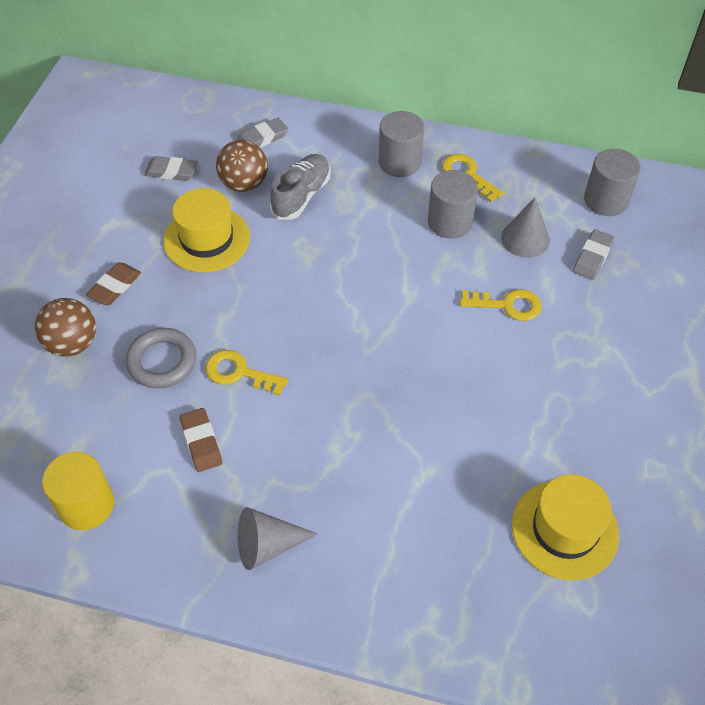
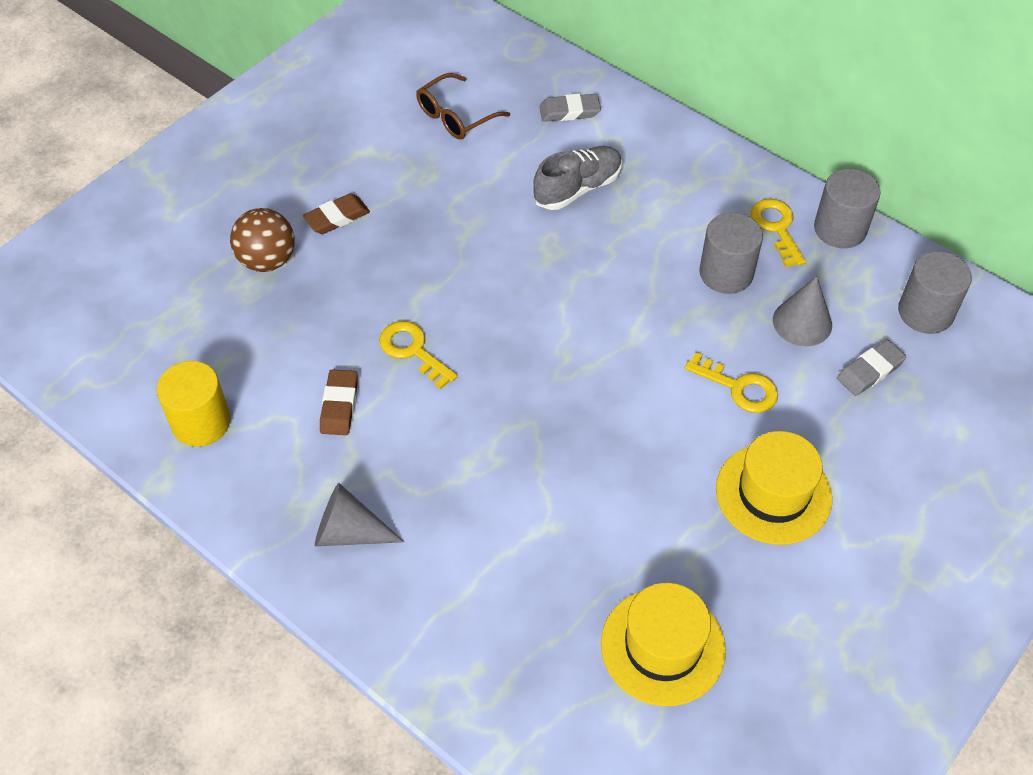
camera: 25 degrees right, 0 degrees up
(162, 361) = (343, 310): grey ring -> none
(171, 172) = (455, 116): grey eraser -> brown glasses
(206, 239) = (453, 200): yellow hat -> yellow hat (773, 493)
(244, 184) = (523, 155): brown ball -> none
(399, 162) = (707, 187): grey cylinder -> grey cylinder (840, 229)

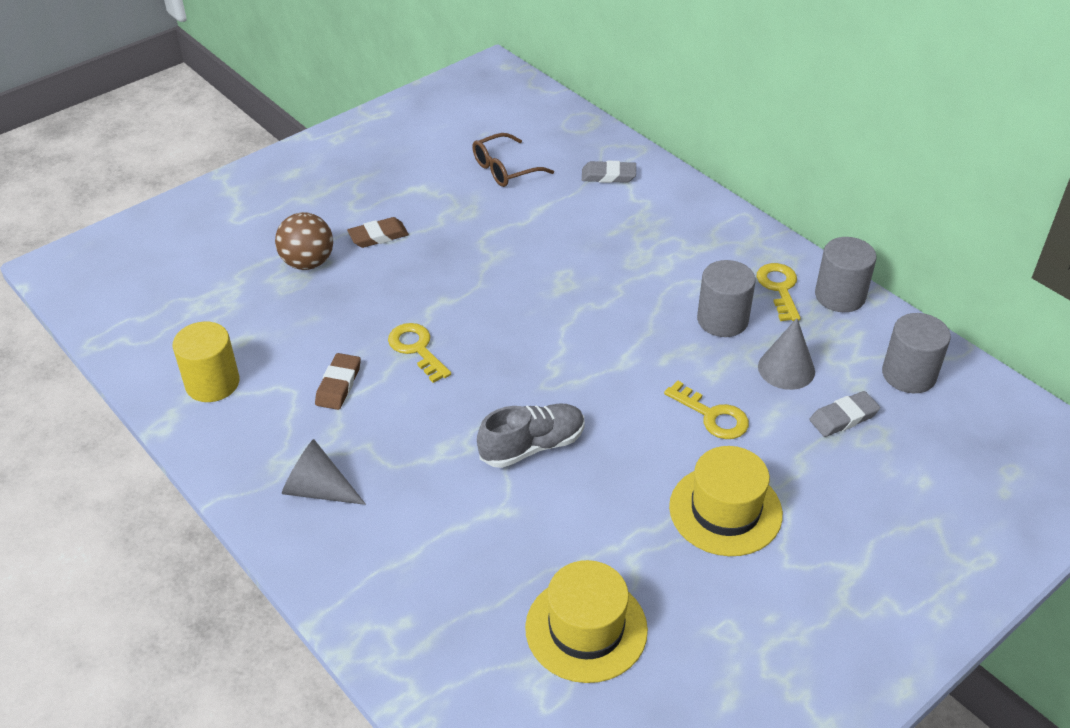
camera: 10 degrees right, 10 degrees down
(578, 188) = (600, 237): grey shoe -> grey shoe (532, 446)

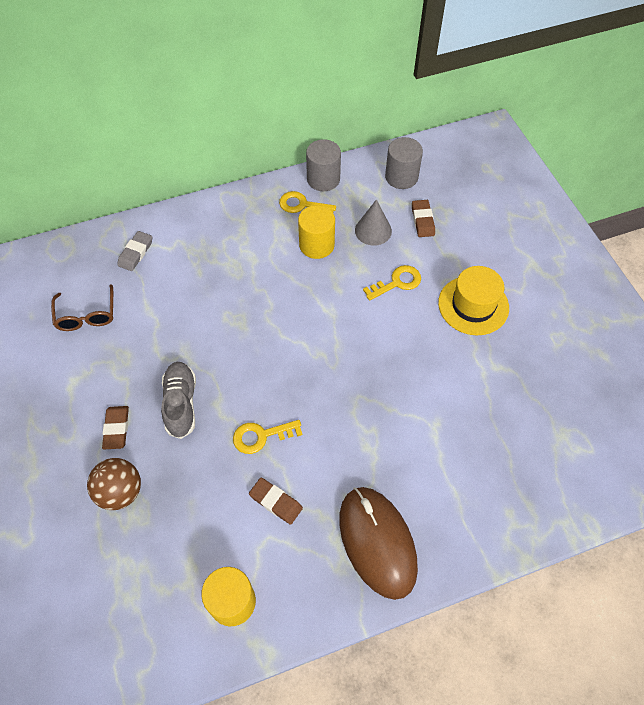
camera: 70 degrees left, 15 degrees up
(318, 489) = (377, 542): grey cone -> brown mouse
(532, 446) = (385, 390): grey shoe -> grey shoe (181, 404)
(586, 629) = (540, 409): yellow hat -> none
(722, 320) = (316, 245): grey cylinder -> yellow cylinder
(843, 417) = (422, 220): grey eraser -> brown eraser

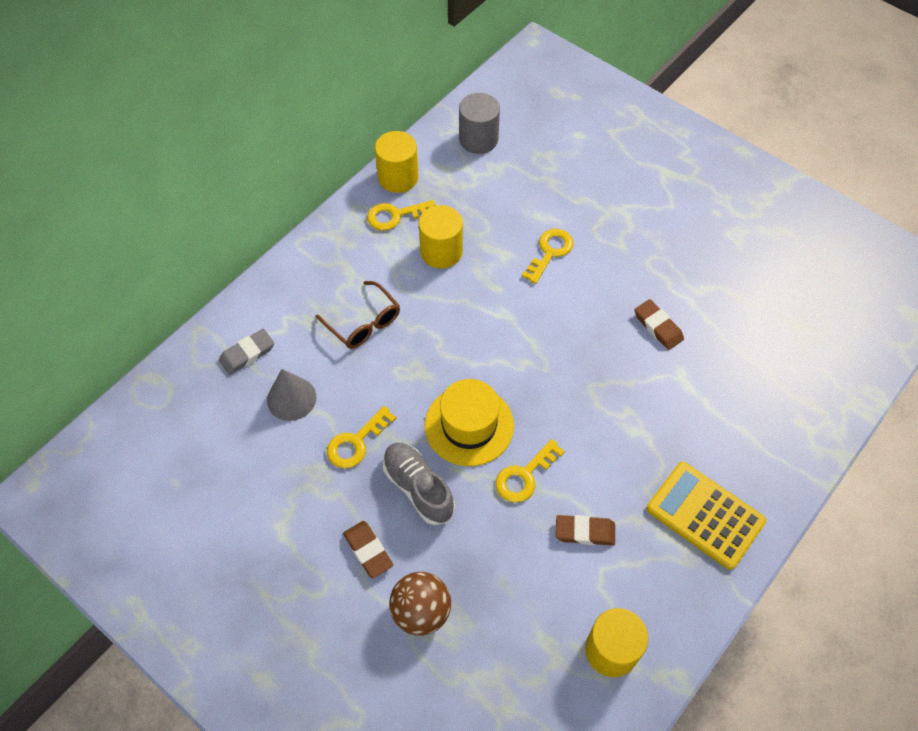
camera: 30 degrees left, 0 degrees up
(86, 315) = (242, 450): brown glasses -> brown glasses (364, 323)
(136, 253) = (247, 354): grey eraser -> grey eraser turned 60 degrees clockwise
(162, 349) = (356, 442): none -> yellow key
(323, 179) = (398, 177): grey cylinder -> yellow cylinder
(373, 230) = (488, 209): grey cone -> grey cone (291, 398)
(377, 542) = (705, 515): brown mouse -> yellow calculator
(422, 220) = (531, 176): brown eraser -> brown eraser (658, 326)
(473, 305) = (638, 240): yellow hat -> yellow hat (469, 425)

